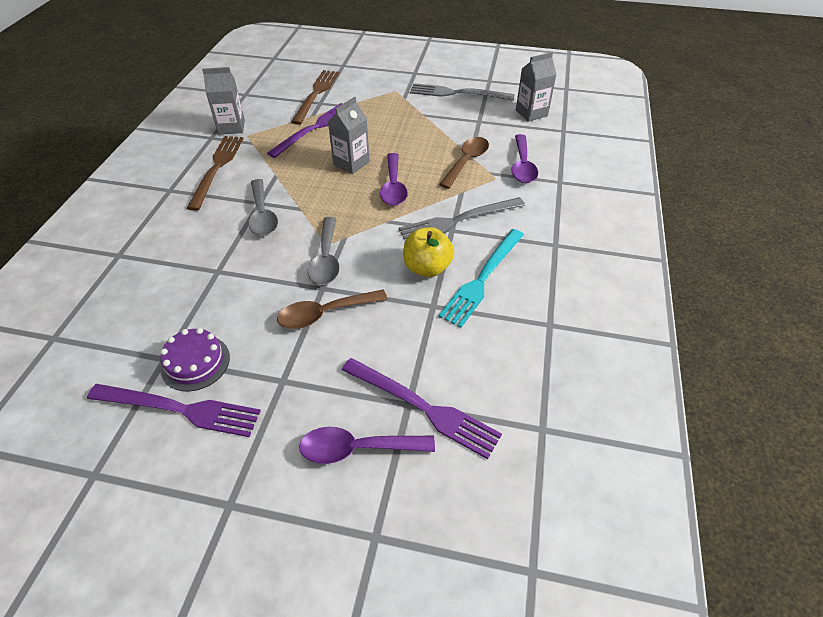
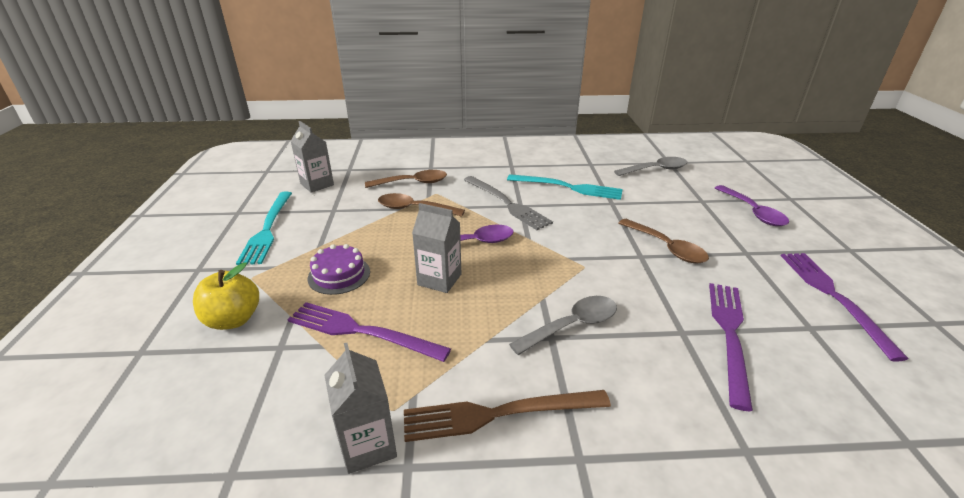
camera: 105 degrees left, 15 degrees down
(195, 362) = (789, 304): purple cake -> purple cake (339, 275)
(316, 94) = (251, 358): brown fork -> none
(326, 259) = (605, 261): grey spoon -> grey spoon (655, 170)
(422, 407) = (698, 195): purple fork -> purple fork (729, 335)
(427, 268) = (575, 210): yellow apple -> yellow apple (233, 320)
(457, 93) = (268, 229): grey fork -> turquoise fork
(522, 166) = (413, 183): purple spoon -> brown spoon

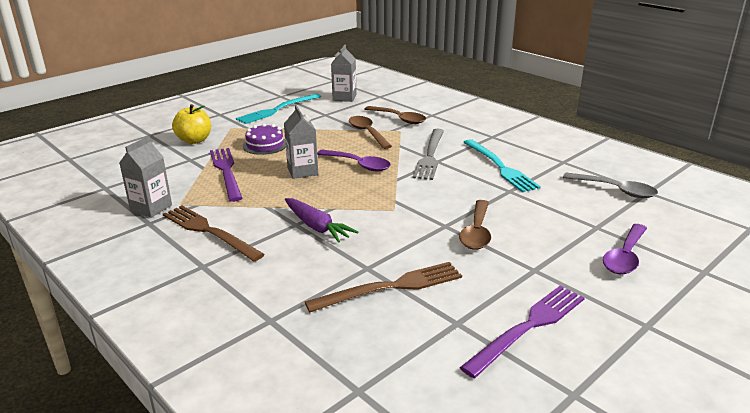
camera: 50 degrees right, 5 degrees down
(572, 325) = (317, 227): grey spoon -> purple carrot
(729, 335) = (390, 287): purple fork -> brown fork

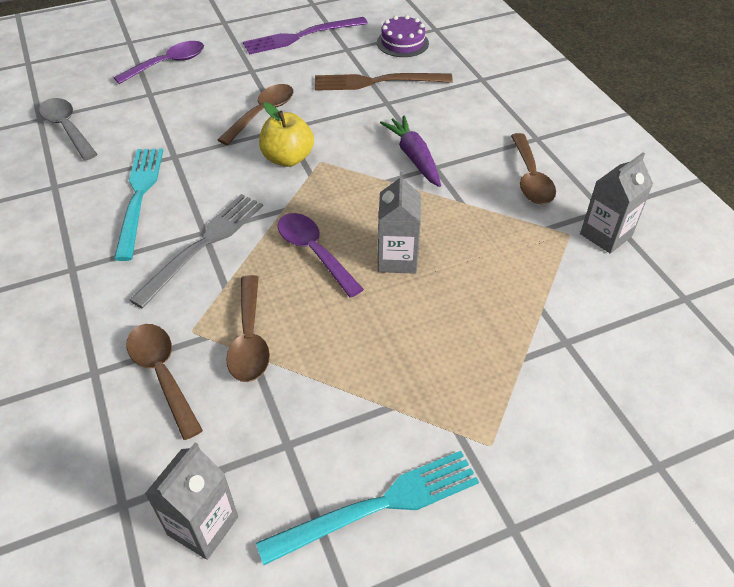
camera: 160 degrees left, 20 degrees up
(194, 140) = (563, 409): yellow apple -> yellow apple (288, 158)
(209, 232) = (530, 178): brown fork -> brown spoon
(226, 172) = (507, 288): purple fork -> none
(265, 145) = (436, 351): purple cake -> purple cake (402, 43)

